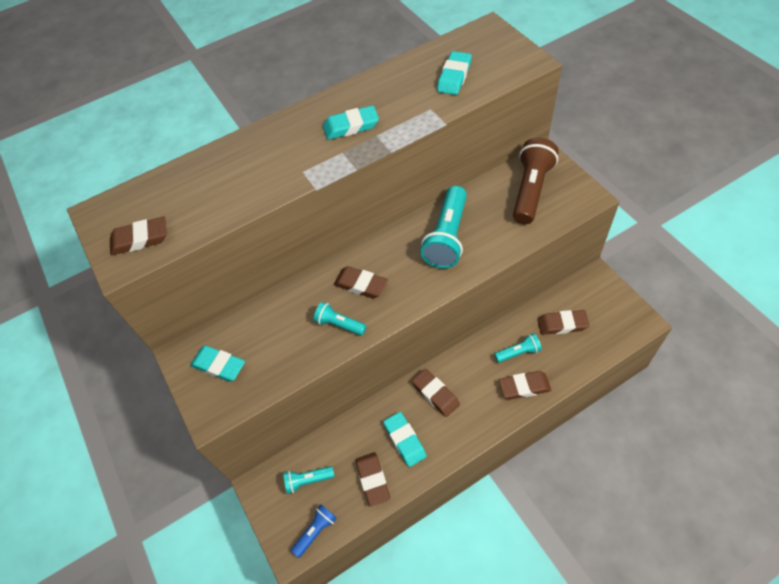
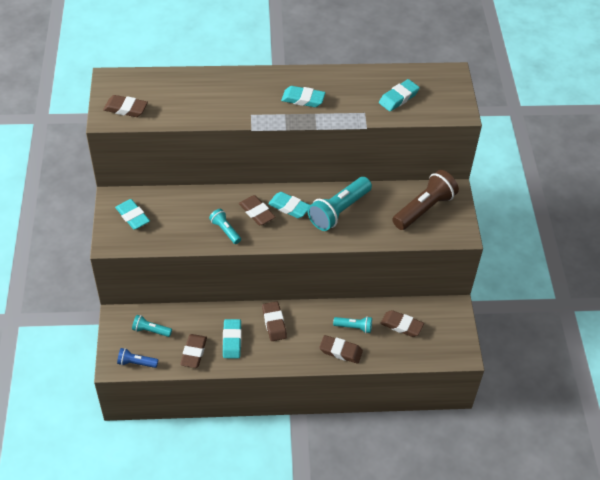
camera: 20 degrees right, 5 degrees down
(316, 531) = (136, 363): blue flashlight -> blue flashlight turned 150 degrees counterclockwise
(392, 260) = (289, 207): none -> turquoise eraser

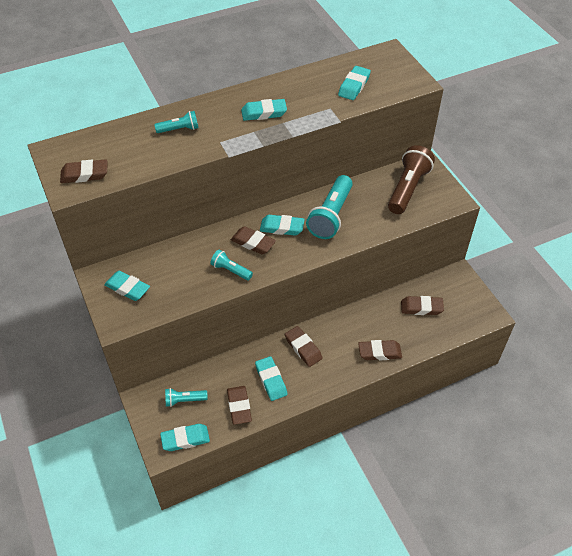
camera: 20 degrees left, 0 degrees up
(136, 363) = (185, 439): blue flashlight -> turquoise eraser
(354, 327) = (379, 325): turquoise flashlight -> turquoise flashlight (179, 129)

